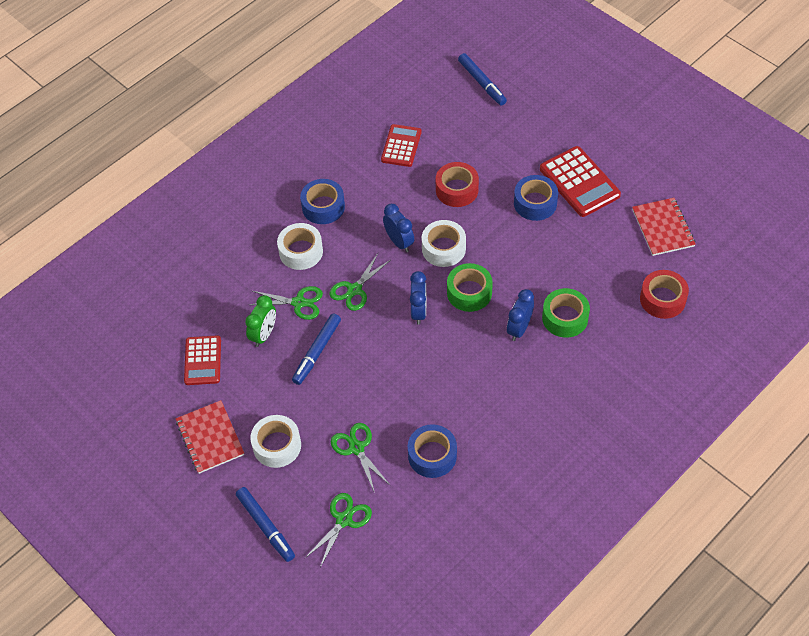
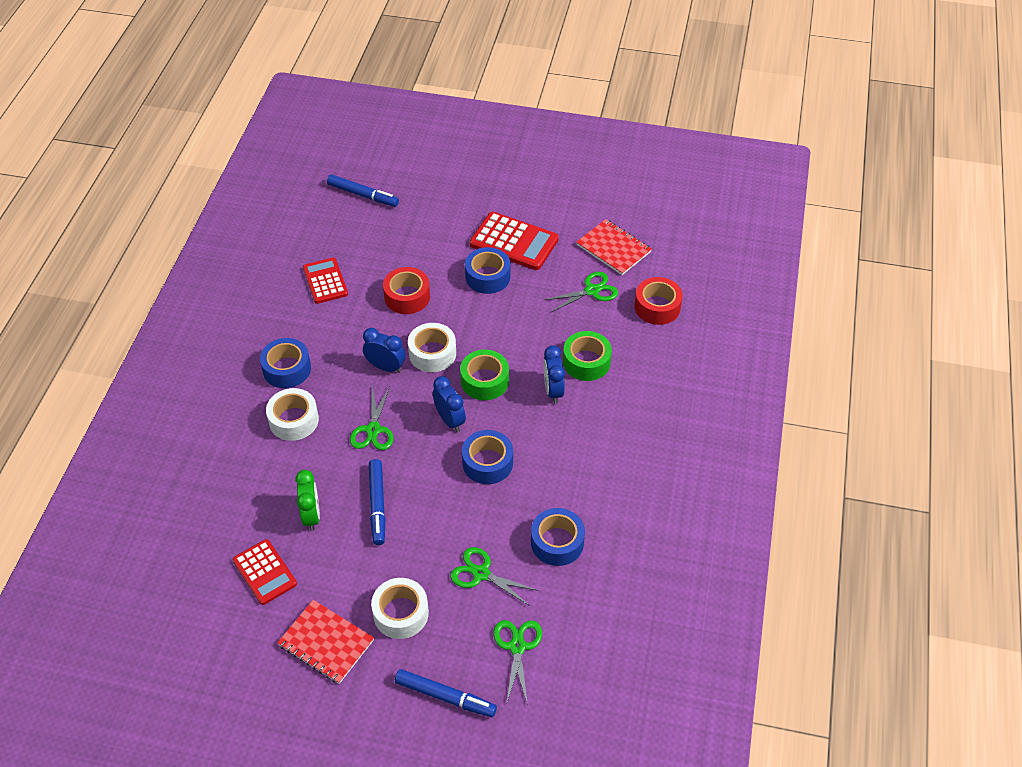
camera: 35 degrees left, 5 degrees down
(299, 302) = (326, 468): green scissors -> green scissors (592, 291)
(423, 362) = (487, 463): none -> blue tape

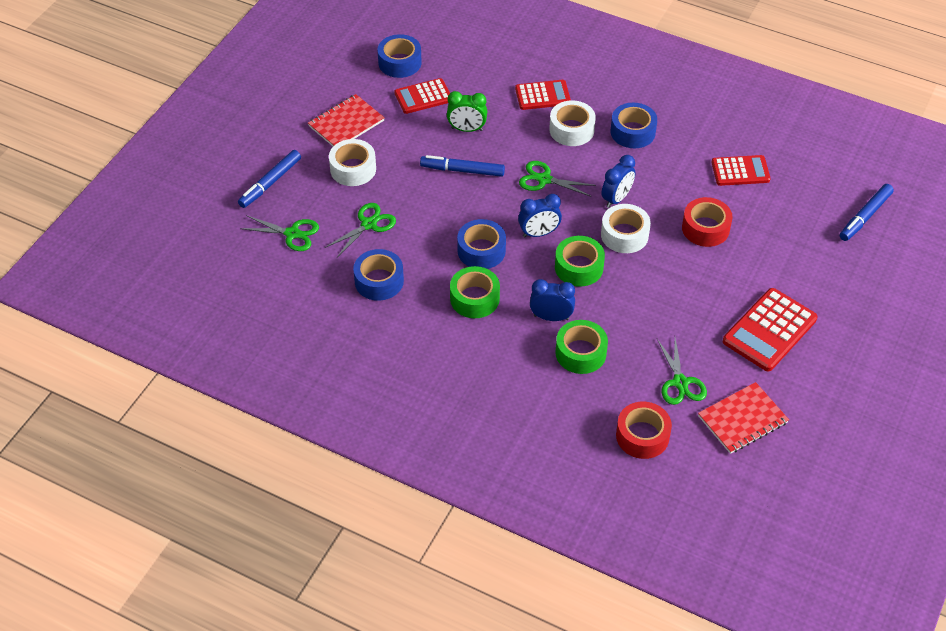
camera: 105 degrees right, 0 degrees up
(243, 456) = (542, 95): none -> red calculator
(487, 277) = (720, 297): blue tape -> blue tape (400, 62)
(551, 455) = (474, 298): none -> green tape

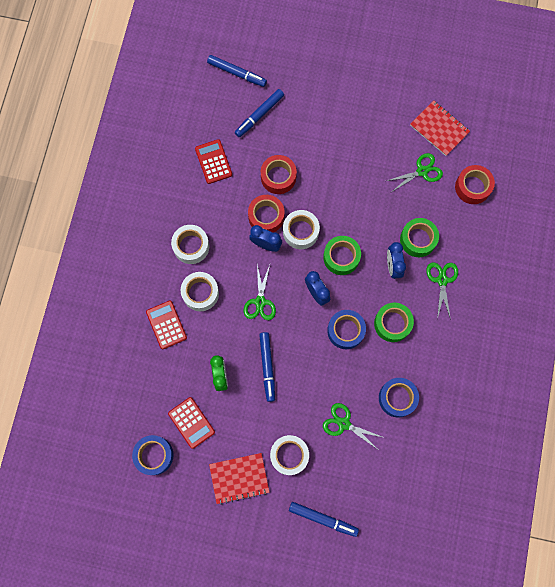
camera: 105 degrees left, 25 degrees up
(292, 234) = (371, 481): green scissors -> green scissors (442, 280)
(346, 123) = (239, 478): red notebook -> red notebook turned 45 degrees counterclockwise
(632, 132) = (191, 246): blue tape -> white tape
(654, 206) = (266, 216): none -> red tape
(769, 330) = (360, 122): red calculator -> none
(799, 227) = (259, 115): none -> blue marker

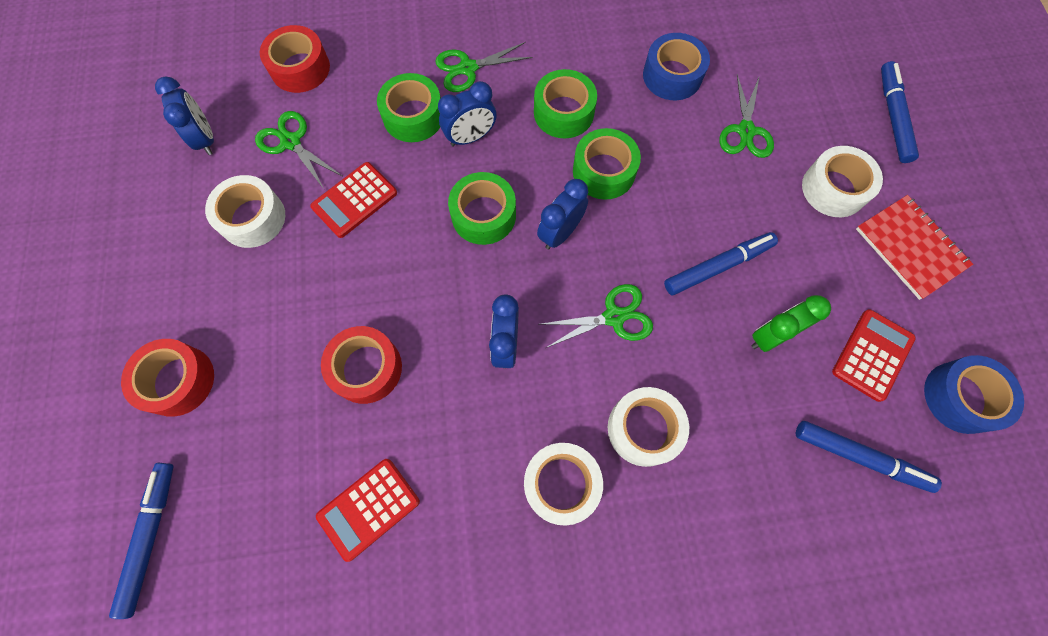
camera: 110 degrees left, 5 degrees down
(166, 325) = (731, 470): red calculator -> red calculator (354, 200)
(259, 115) = (241, 452): blue marker -> blue marker (860, 457)
(266, 216) = (452, 363): red tape -> red tape (178, 381)
(300, 232) = (461, 293): white tape -> white tape (252, 218)
(345, 331) = (604, 171): blue tape -> green tape
(439, 129) = (206, 139): red notebook -> blue clock

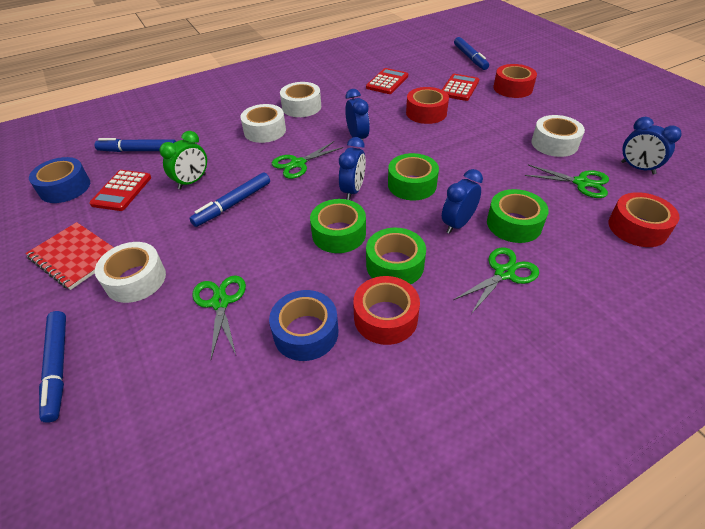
camera: 160 degrees right, 25 degrees down
(354, 200) = (503, 168): red calculator -> red calculator (459, 88)
(598, 65) = (385, 317): none -> red tape

